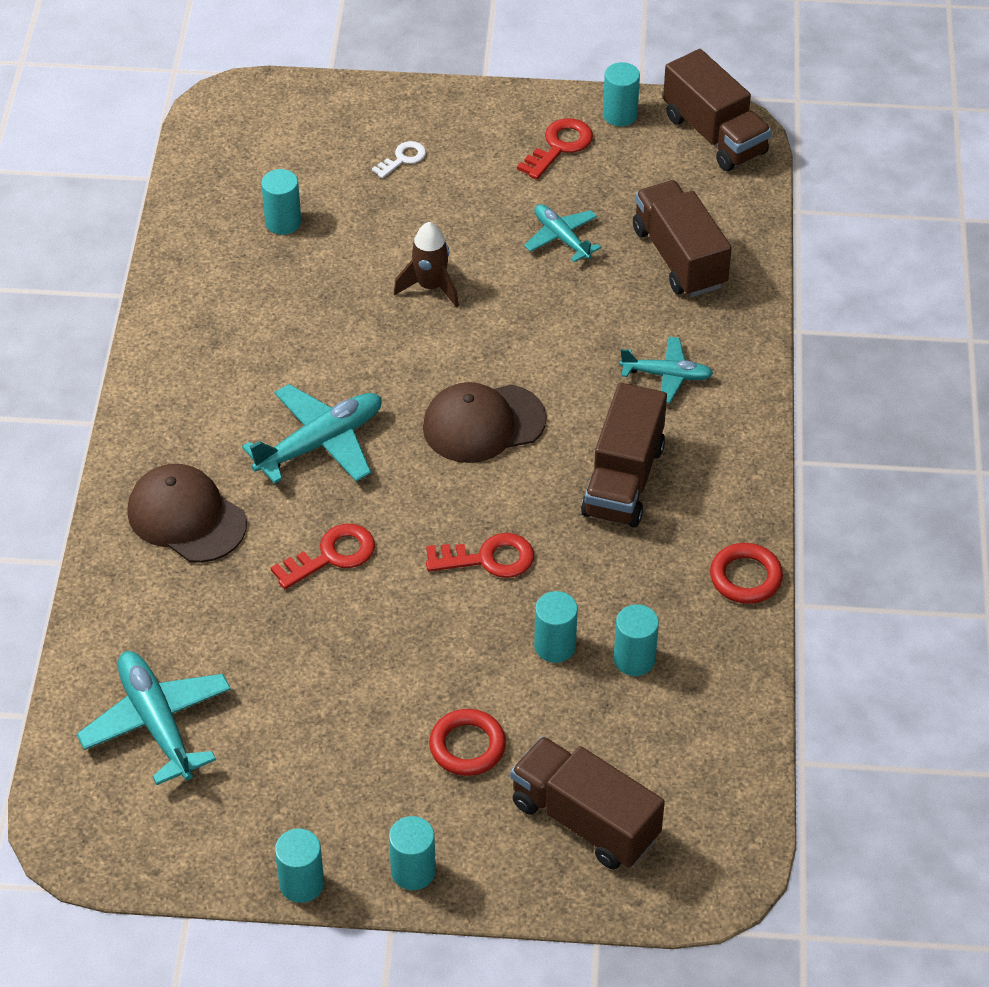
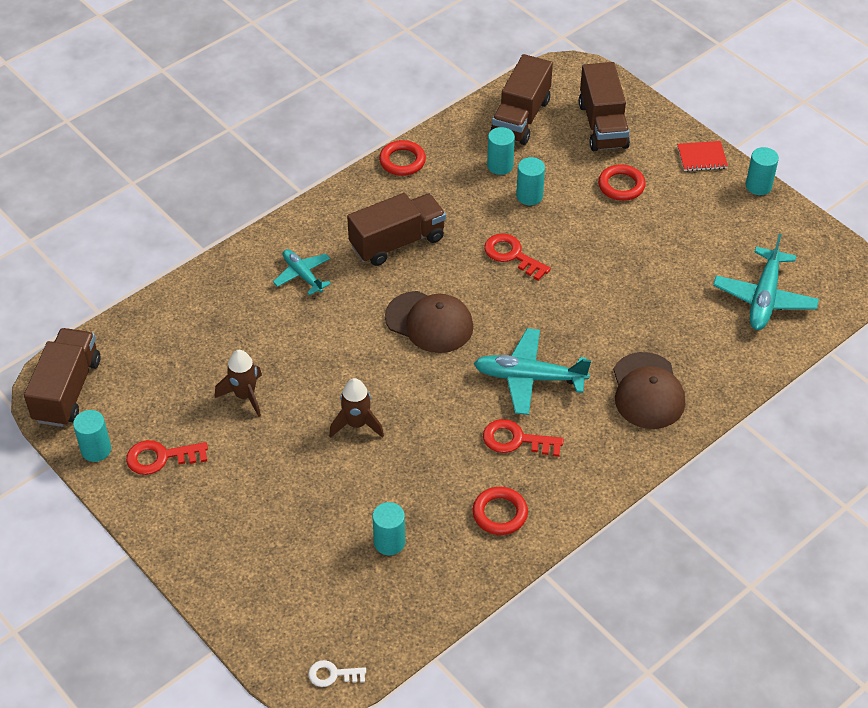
camera: 135 degrees left, 0 degrees up
(212, 308) = (500, 513): none -> red ring
(332, 555) = (590, 313): red key -> red key (516, 440)
(403, 158) = (261, 529): white key -> white key (332, 674)
(413, 871) = (702, 157): turquoise cylinder -> red notebook
(561, 238) = (245, 396): turquoise plane -> brown rocket
(679, 257) = (201, 332): brown truck -> brown truck (521, 118)

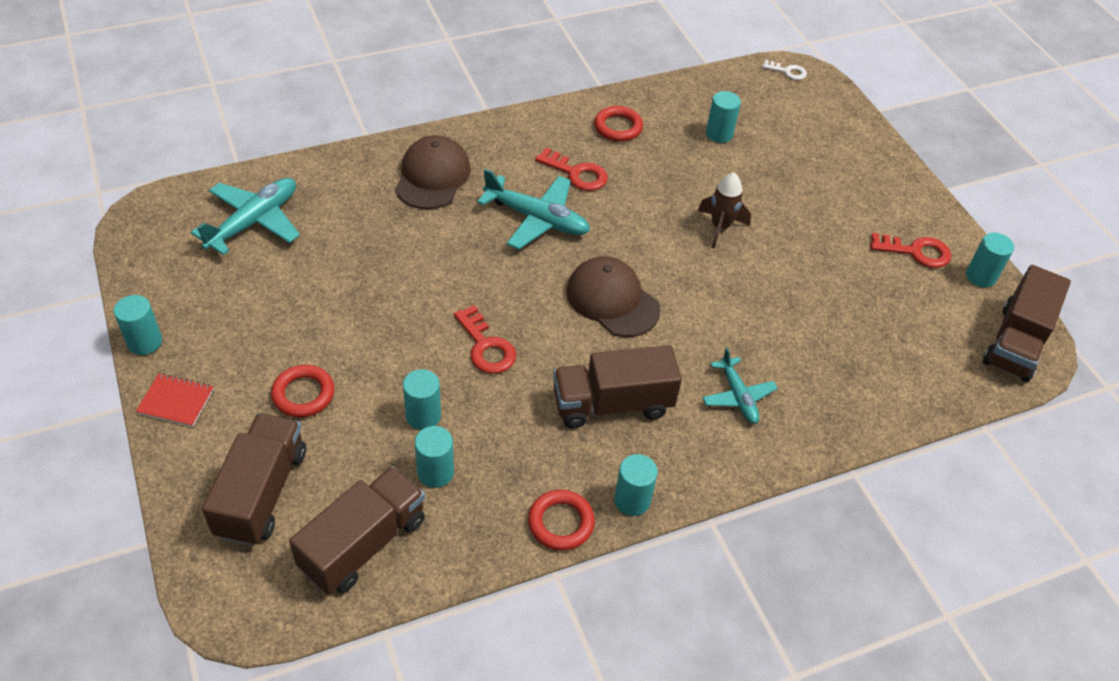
camera: 165 degrees left, 0 degrees up
(245, 396) = (826, 283): brown rocket -> none
(360, 186) = (632, 500): none -> turquoise cylinder

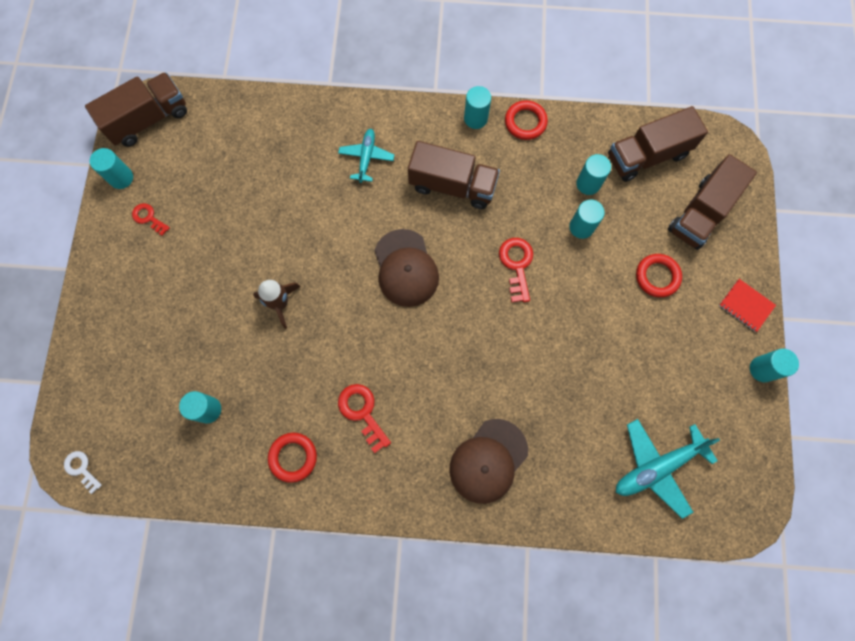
camera: 150 degrees left, 25 degrees up
(537, 219) = (422, 373): turquoise plane -> none
(916, 252) = (148, 218): red key -> red key, size x0.65

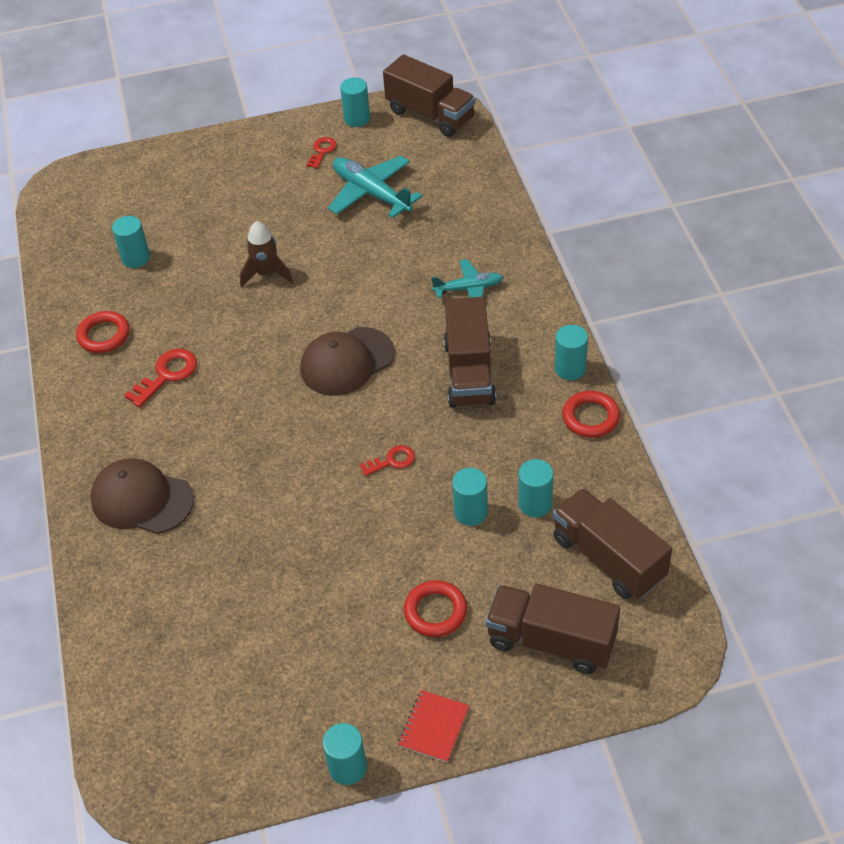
camera: 75 degrees right, 25 degrees down
(81, 469) = (55, 194): white key -> none
(517, 265) = (392, 461): red key -> red key, size x0.65
(657, 467) = (177, 672): turquoise plane -> turquoise plane (371, 193)

